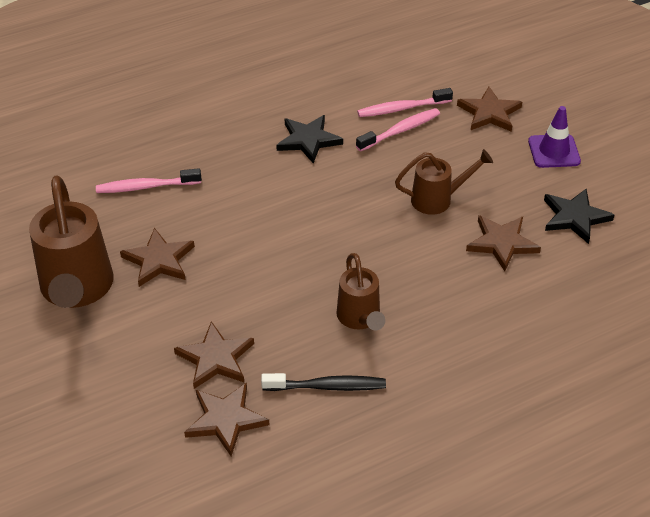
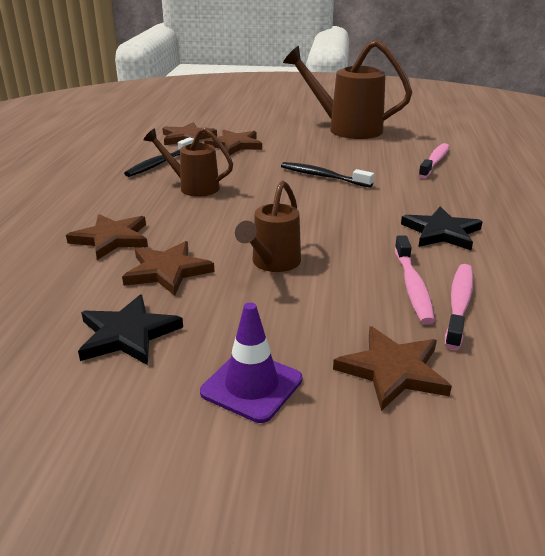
camera: 125 degrees right, 15 degrees down
(159, 260) = (345, 150): brown star -> brown star (112, 239)
(252, 244) = (322, 176): none -> black toothbrush

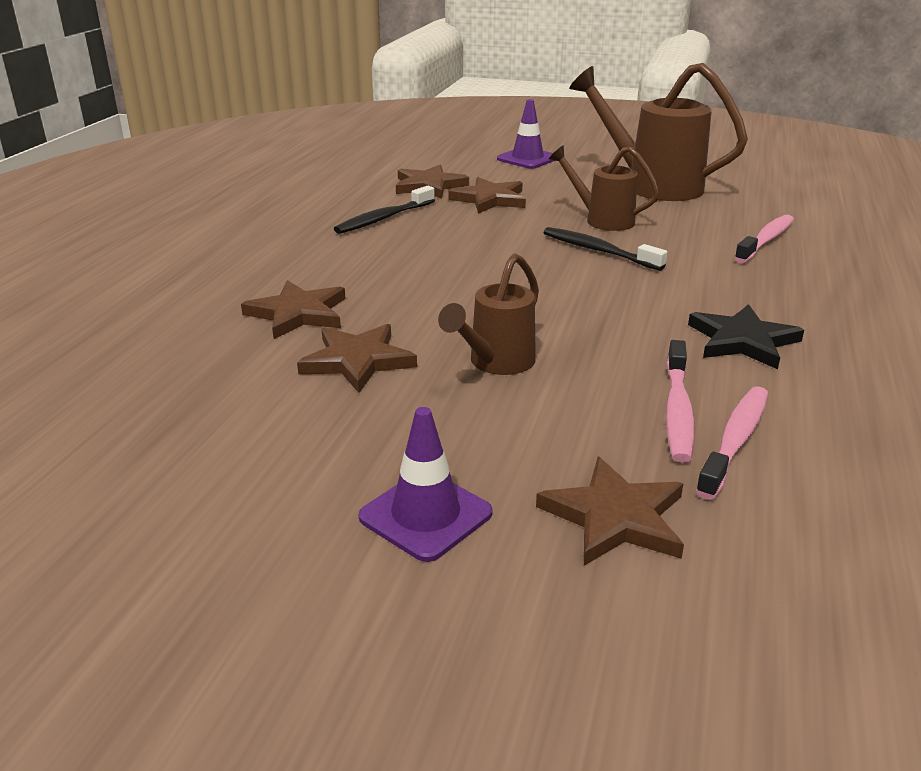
camera: 10 degrees right, 0 degrees up
(127, 334) = (288, 435): black star -> none
(193, 187) = (419, 253): brown watering can -> brown watering can (602, 220)
(254, 115) = (527, 159): none -> purple traffic cone

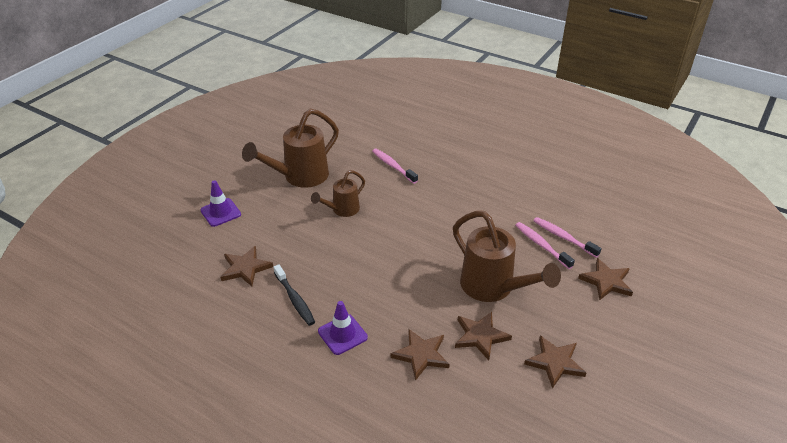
camera: 75 degrees left, 10 degrees up
(425, 515) = (603, 331): purple traffic cone -> purple traffic cone (342, 334)
(490, 199) = (286, 246): brown star -> brown star (555, 362)
(496, 363) = (493, 288): brown watering can -> brown watering can, size x1.73
(598, 251) = (383, 223): black toothbrush -> none
(677, 411) = (541, 245): pink toothbrush -> pink toothbrush turned 150 degrees counterclockwise
(742, 341) = (490, 209): black star -> none

